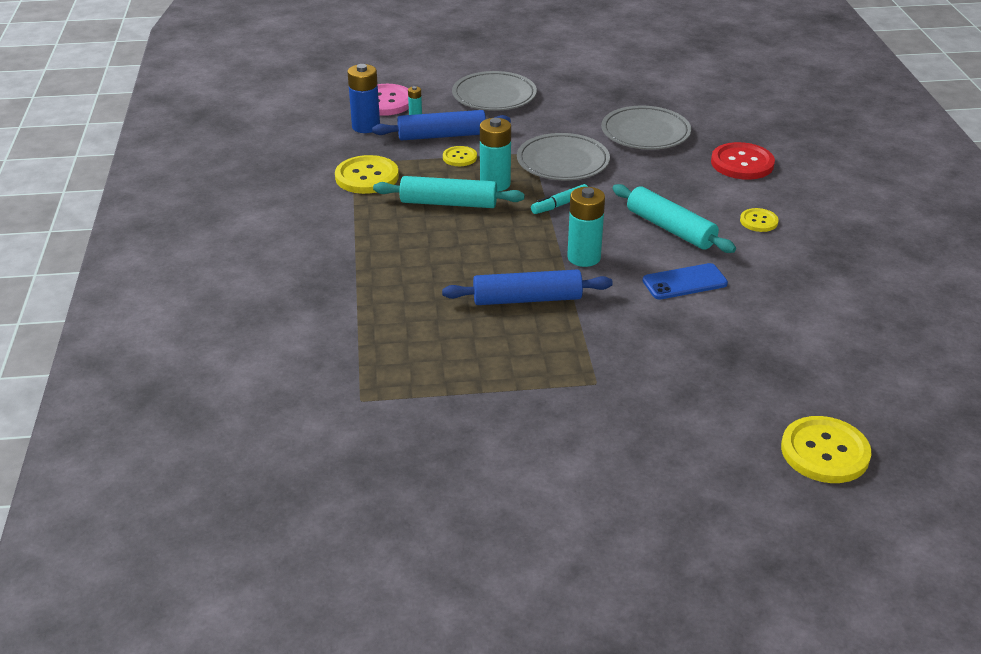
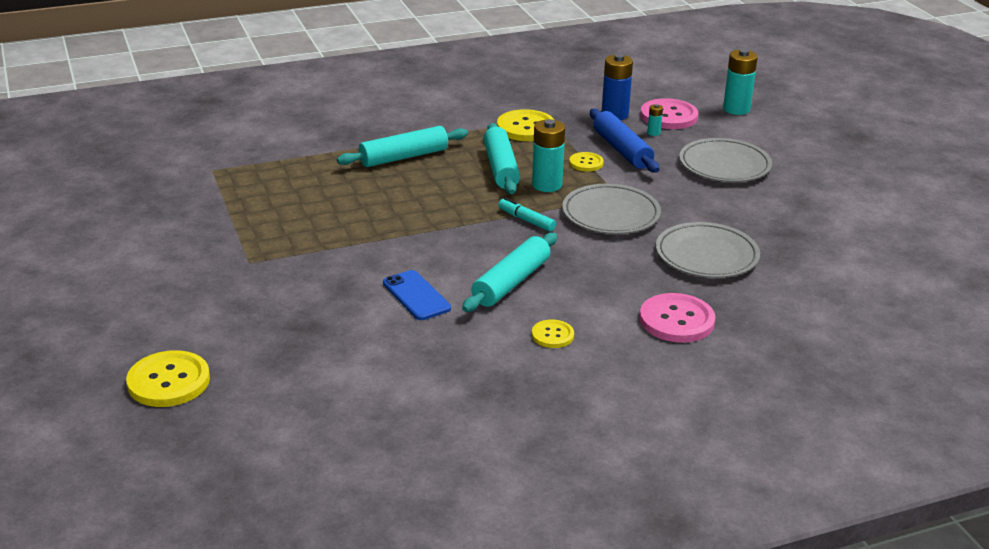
camera: 75 degrees right, 5 degrees down
(395, 257) = (403, 157): none -> turquoise rolling pin
(527, 299) = (361, 220): blue rolling pin -> none
(584, 257) = (438, 240): turquoise battery -> turquoise battery (736, 109)
(742, 163) = (676, 320): red button -> pink button

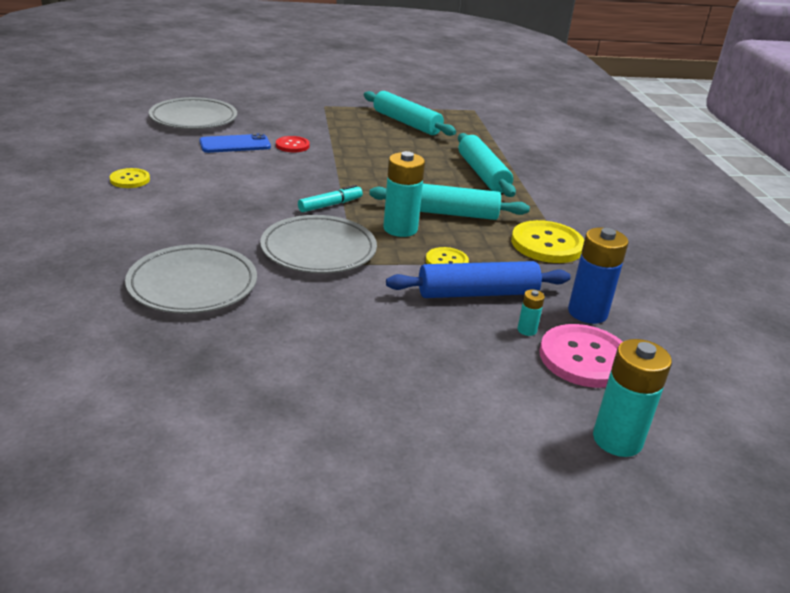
camera: 100 degrees right, 0 degrees up
(168, 381) = (198, 76): yellow button -> none
(396, 261) = (292, 145): none -> red button
(511, 282) = (225, 179): turquoise rolling pin -> turquoise rolling pin (406, 123)
(676, 320) = (92, 236): pink button -> none
(724, 165) = (412, 364): grey plate -> grey plate (193, 118)

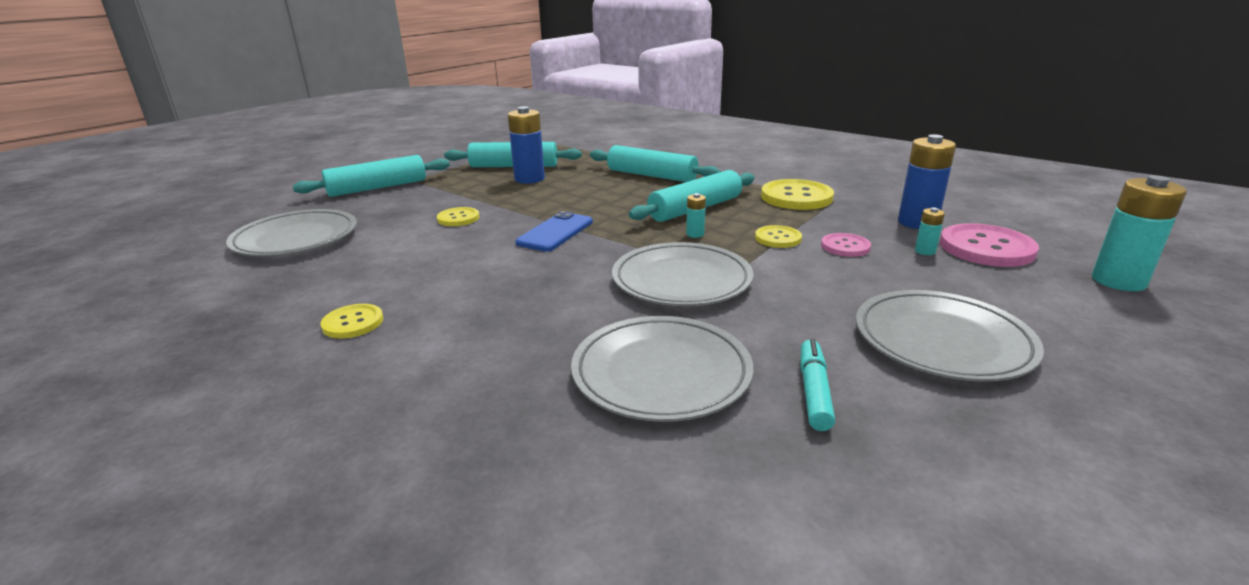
camera: 40 degrees left, 5 degrees down
(235, 144) = (398, 240): blue phone -> blue phone (555, 232)
(292, 145) = (458, 218): red button -> yellow button
(294, 102) = (377, 187): none -> turquoise rolling pin
(330, 205) = (604, 245): turquoise marker -> turquoise marker (813, 392)
(369, 372) = (942, 341): none -> grey plate
(393, 137) = (529, 179): none -> blue battery
(400, 229) = (695, 234): turquoise battery -> turquoise battery, size x0.47
(477, 293) = (845, 246): blue rolling pin -> pink button

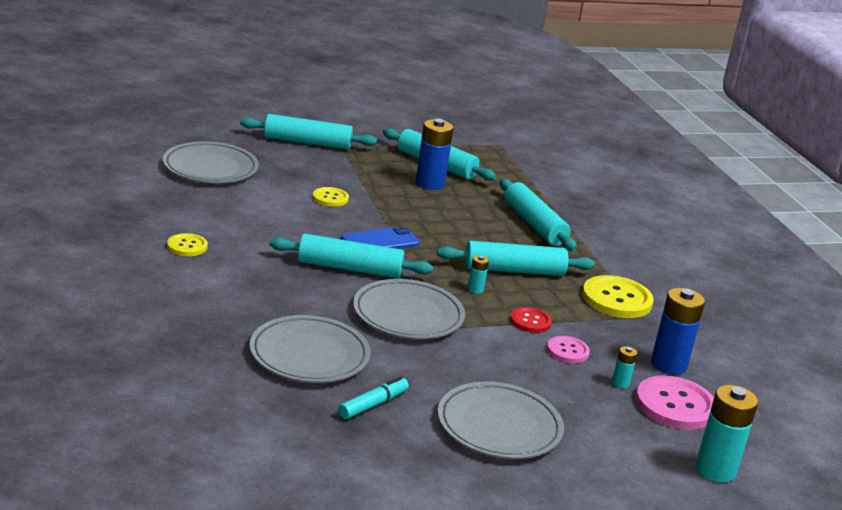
camera: 30 degrees right, 0 degrees up
(563, 265) = (349, 268): none -> turquoise rolling pin
(778, 238) = (530, 321): yellow button -> red button

